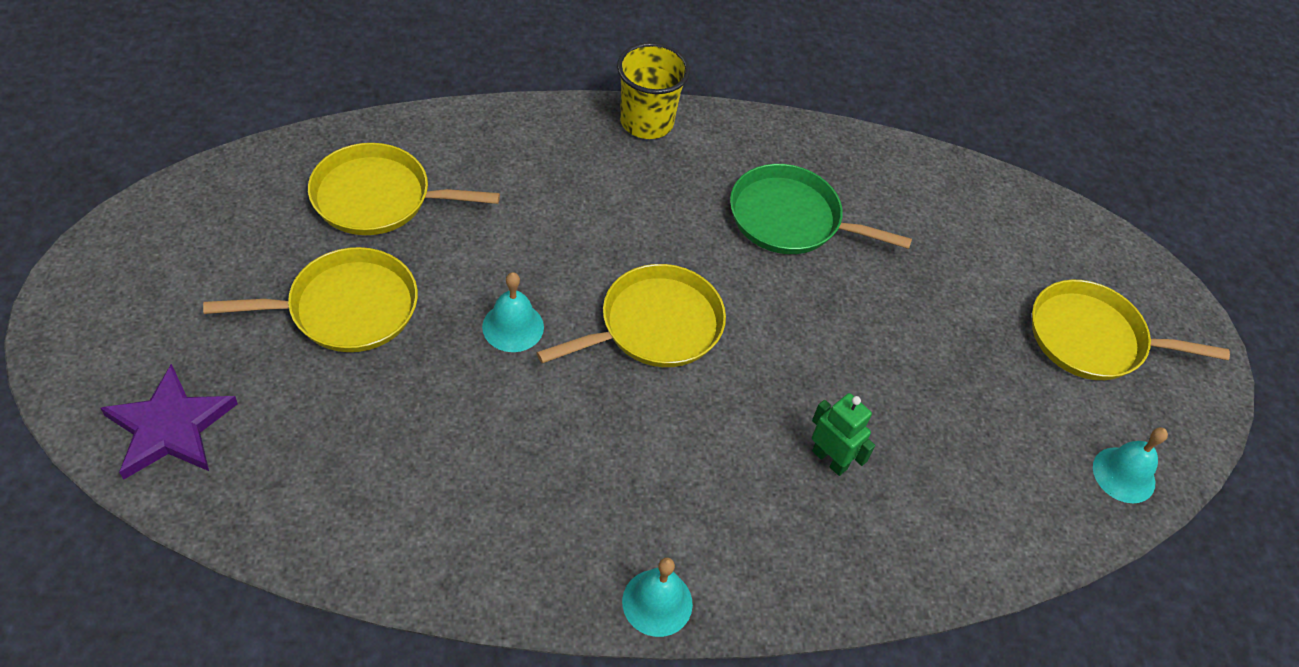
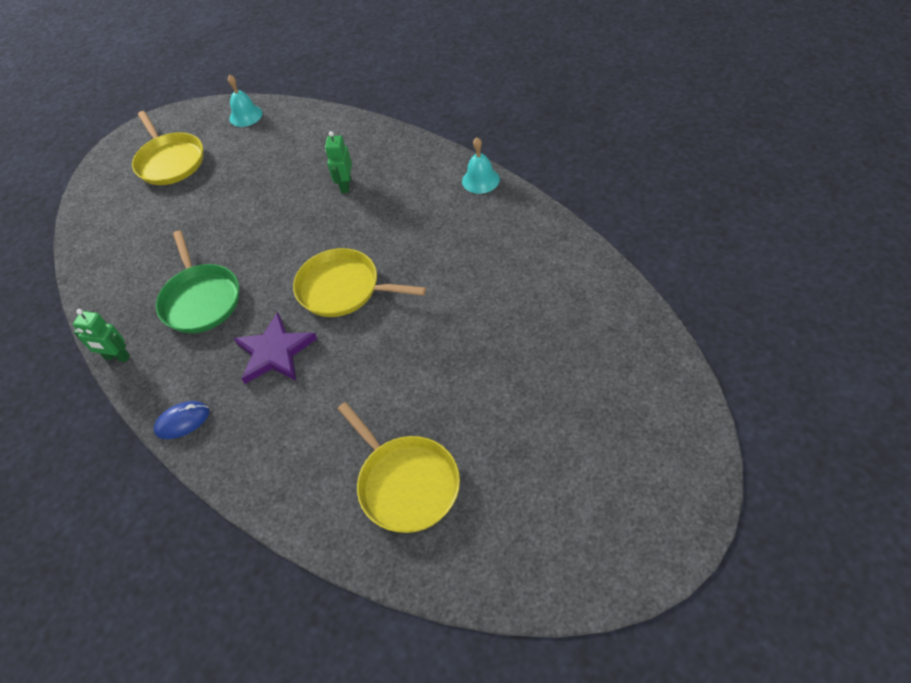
camera: 120 degrees left, 0 degrees up
(170, 427) = (652, 397): purple star -> purple star (275, 352)
(346, 308) = (495, 410): yellow pan -> none
(513, 327) = (414, 335): turquoise bell -> none
(646, 122) = (182, 421): yellow cup -> blue mouse
(786, 127) = (117, 357): none -> green robot

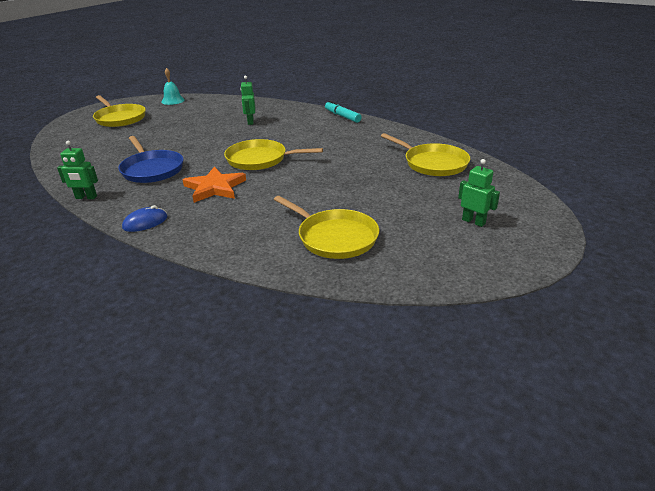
camera: 15 degrees left, 20 degrees down
(201, 299) = (152, 169): green pan -> blue pan
(275, 352) = (215, 188): purple star -> orange star
(480, 180) = (342, 116): turquoise bell -> turquoise marker
(580, 323) = (433, 163): none -> yellow pan
(595, 472) = (473, 221): none -> green robot

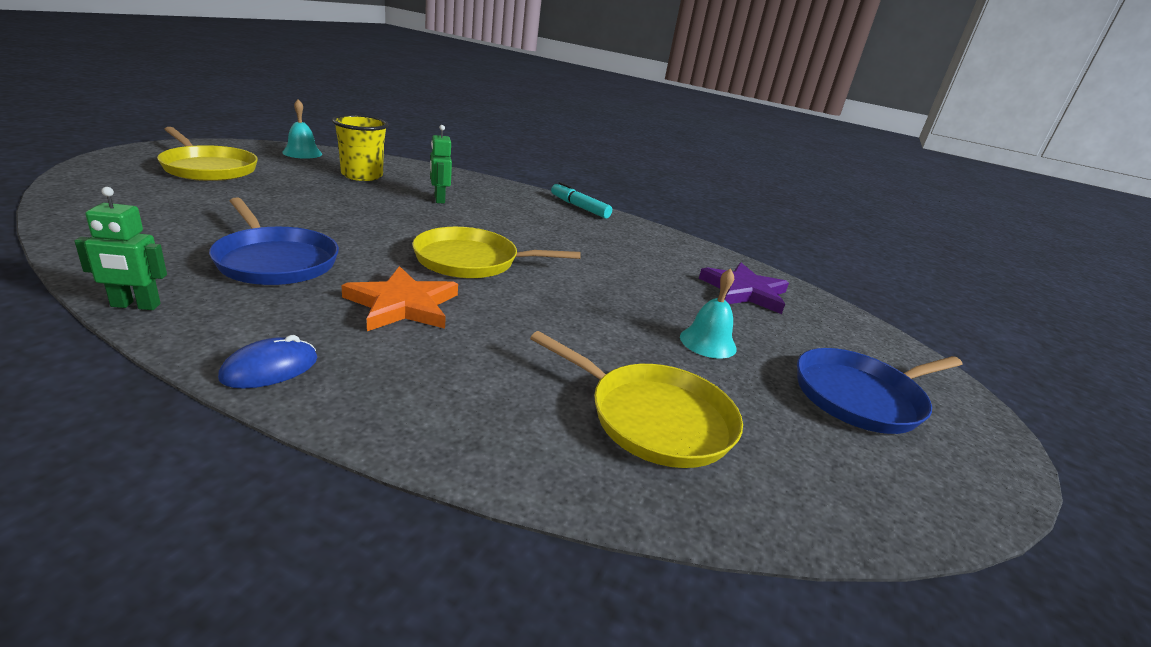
camera: 15 degrees left, 5 degrees down
(206, 111) = (362, 175): none -> yellow cup
(388, 196) = (708, 342): none -> turquoise bell
(433, 163) = (745, 291): yellow pan -> purple star
(473, 221) = (861, 397): green robot -> blue pan

